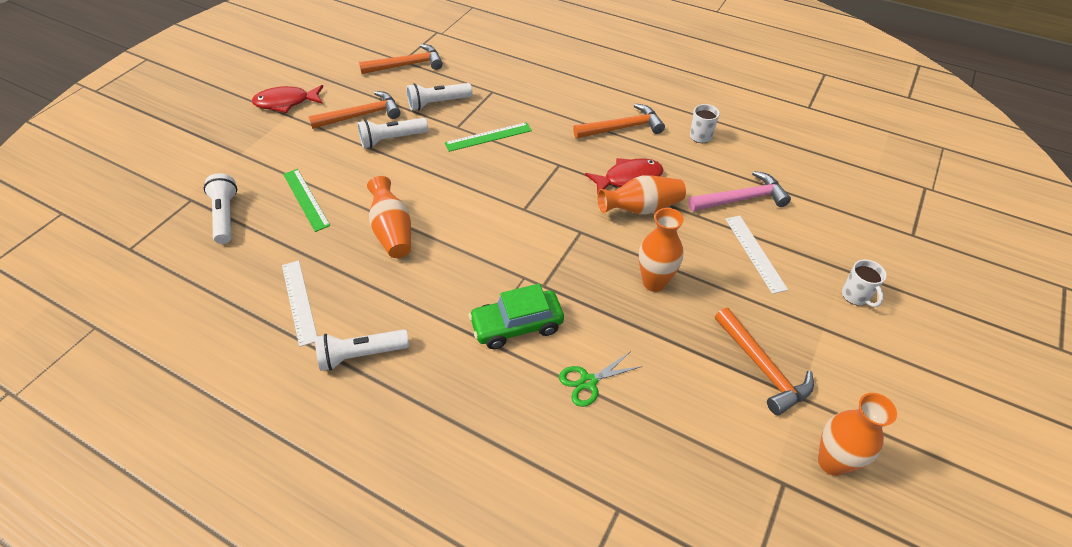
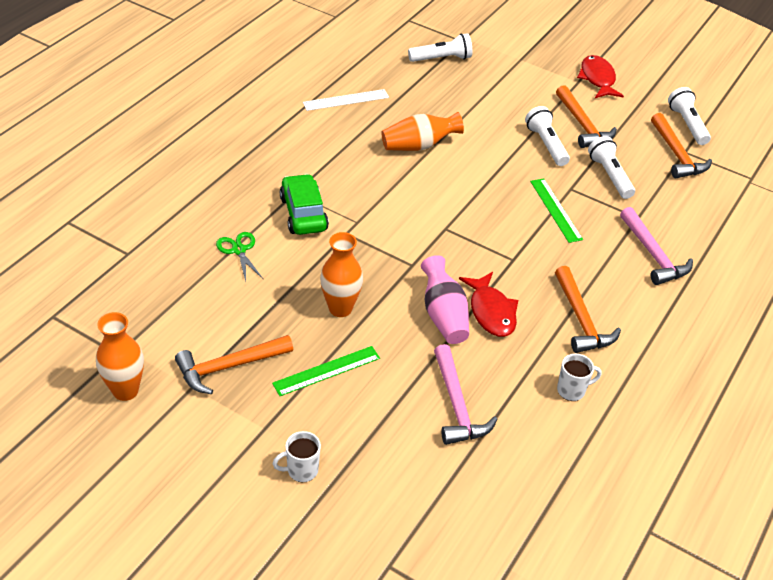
camera: 90 degrees right, 5 degrees down
(306, 199) = (461, 97): green ruler -> green ruler (326, 371)
(361, 355) = (289, 131): white flashlight -> white flashlight (687, 124)
(538, 87) = (653, 255): none -> pink hammer
(641, 208) = (443, 315): orange vase -> pink vase
(755, 253) = (372, 397): white ruler -> none

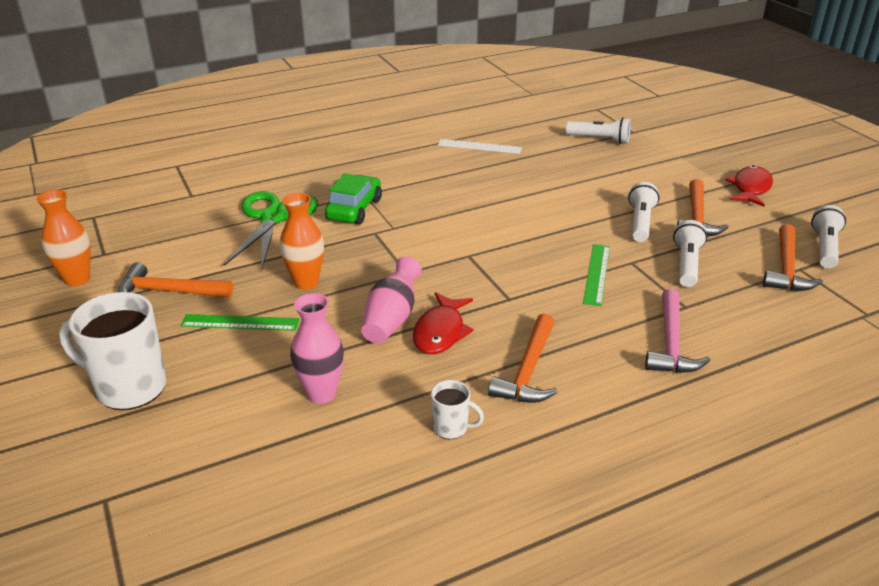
camera: 35 degrees right, 10 degrees down
(239, 250) = (274, 217): green scissors -> green scissors, size x2.07
(301, 470) = (129, 388): white mug -> white mug, size x2.07
(419, 146) = (510, 191): orange vase -> none
(456, 405) = (321, 394): pink hammer -> pink vase

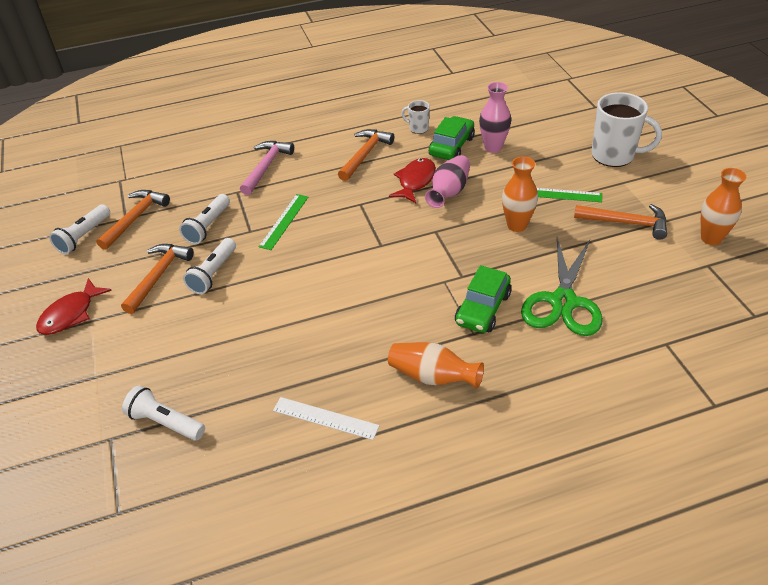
camera: 170 degrees left, 10 degrees up
(390, 393) = (451, 146): none -> green car
(399, 168) = (432, 377): none -> orange vase

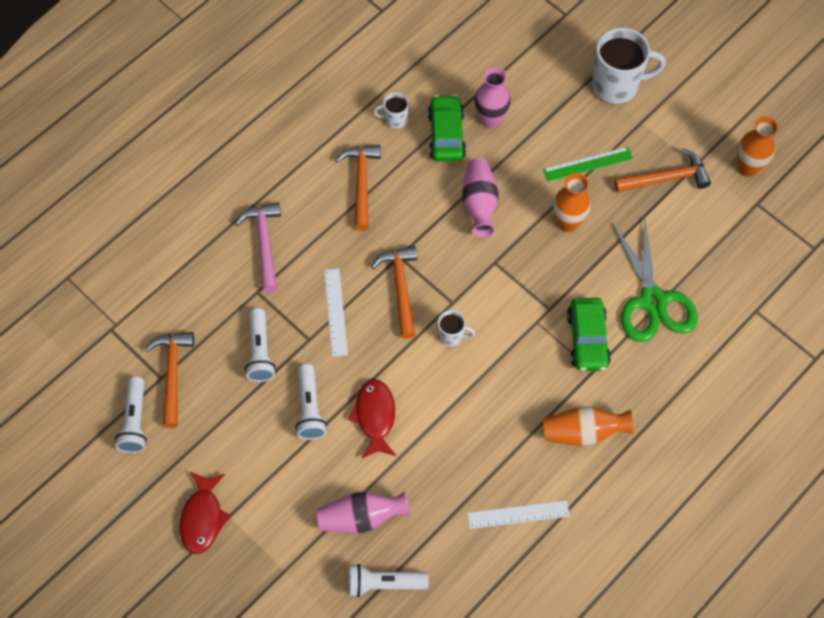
camera: 30 degrees left, 20 degrees up
(158, 276) = (256, 435): orange hammer -> orange hammer (400, 288)
(189, 364) = (361, 517): none -> pink vase
(284, 221) = (335, 312): green ruler -> white ruler
(364, 266) = (451, 336): none -> white mug
(415, 181) = (437, 201): red fish -> red fish (375, 416)

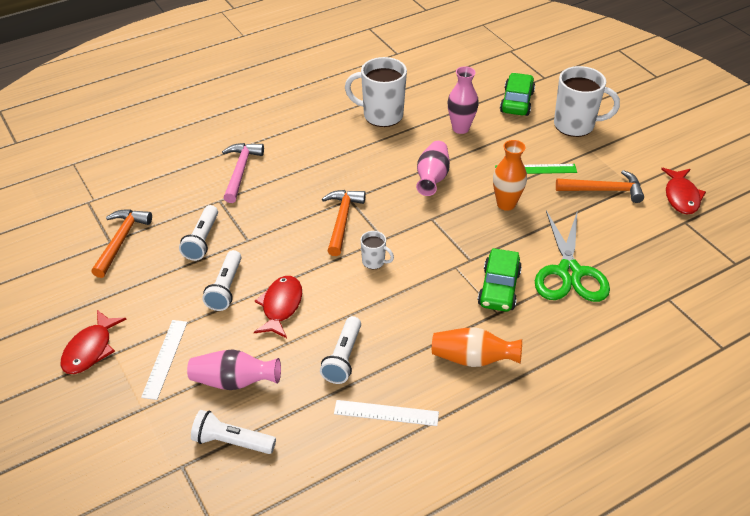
camera: 15 degrees right, 20 degrees down
(135, 421) = (72, 266): white flashlight -> white flashlight (343, 358)
(335, 312) = (279, 226): white ruler -> white ruler (165, 358)
(361, 183) = (337, 148): orange hammer -> none
(395, 120) = (381, 115): white mug -> white mug, size x2.07
(446, 134) = (420, 131): green car -> green car (516, 102)
(747, 168) = (681, 196): orange vase -> red fish

